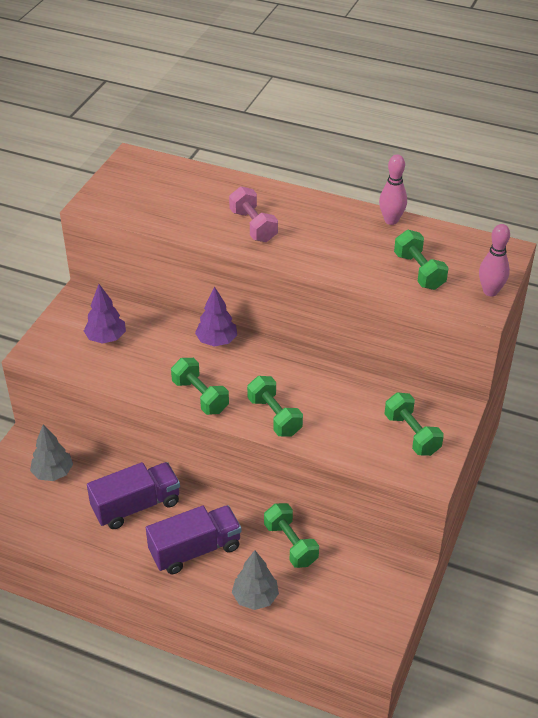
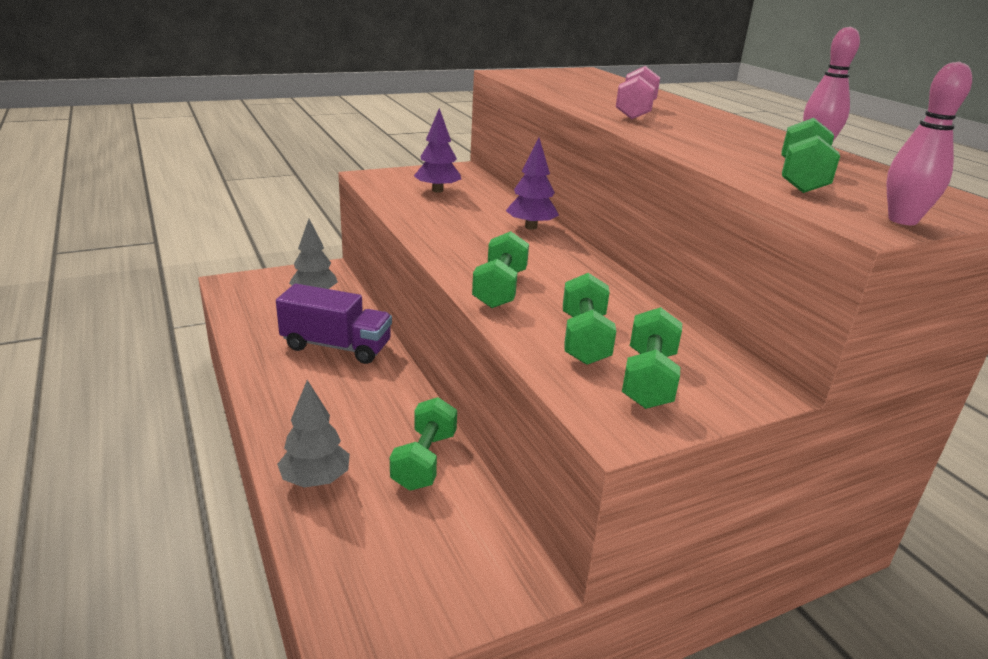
camera: 40 degrees right, 15 degrees down
(195, 550) = (329, 405): purple truck -> none
(200, 396) = (451, 247): green dumbbell -> green dumbbell (584, 339)

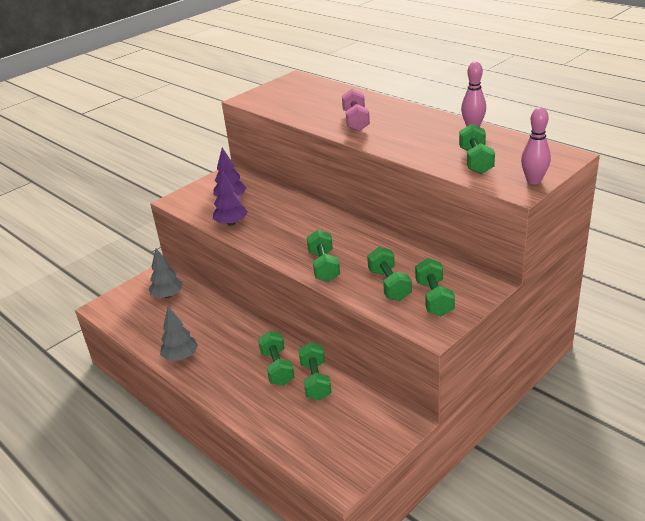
camera: 15 degrees left, 5 degrees up
(316, 480) = (263, 414): grey tree -> grey tree (181, 357)
(336, 346) = (212, 328): purple truck -> none
(383, 423) = (277, 368): none -> green dumbbell
(531, 227) = (311, 212): purple tree -> purple tree (231, 223)

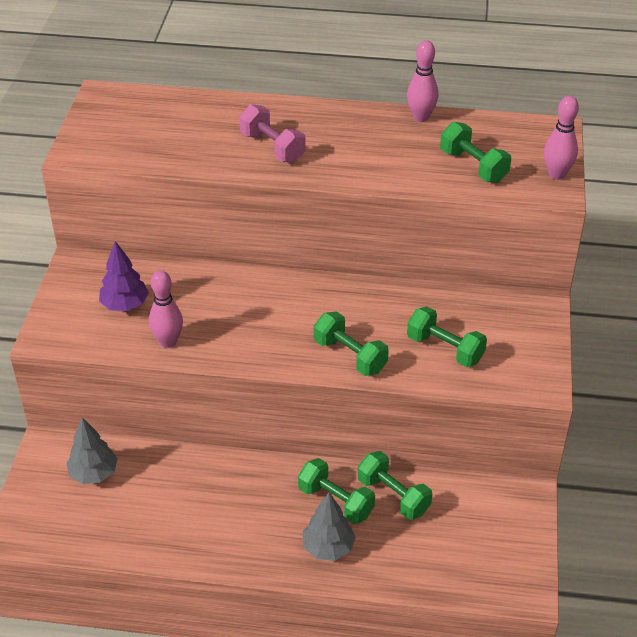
camera: 40 degrees left, 10 degrees up
(181, 357) = (205, 546): grey tree -> grey tree (328, 548)
(231, 223) = (168, 342): purple tree -> pink bowling pin
(434, 298) = (505, 346): green dumbbell -> none

